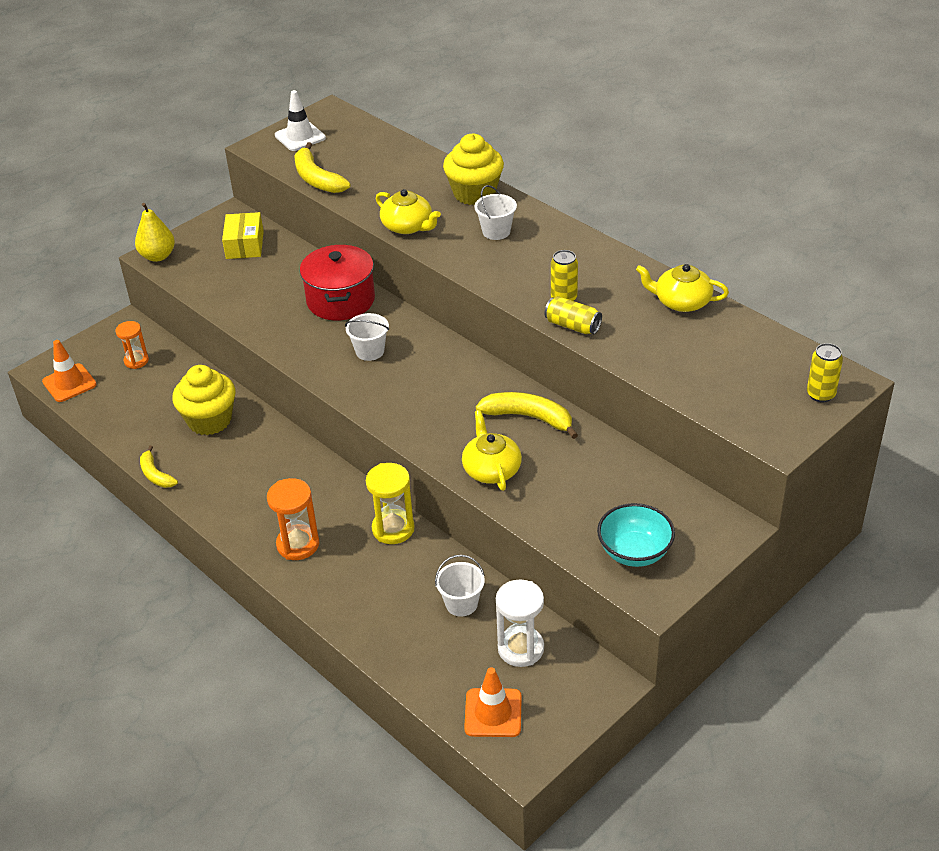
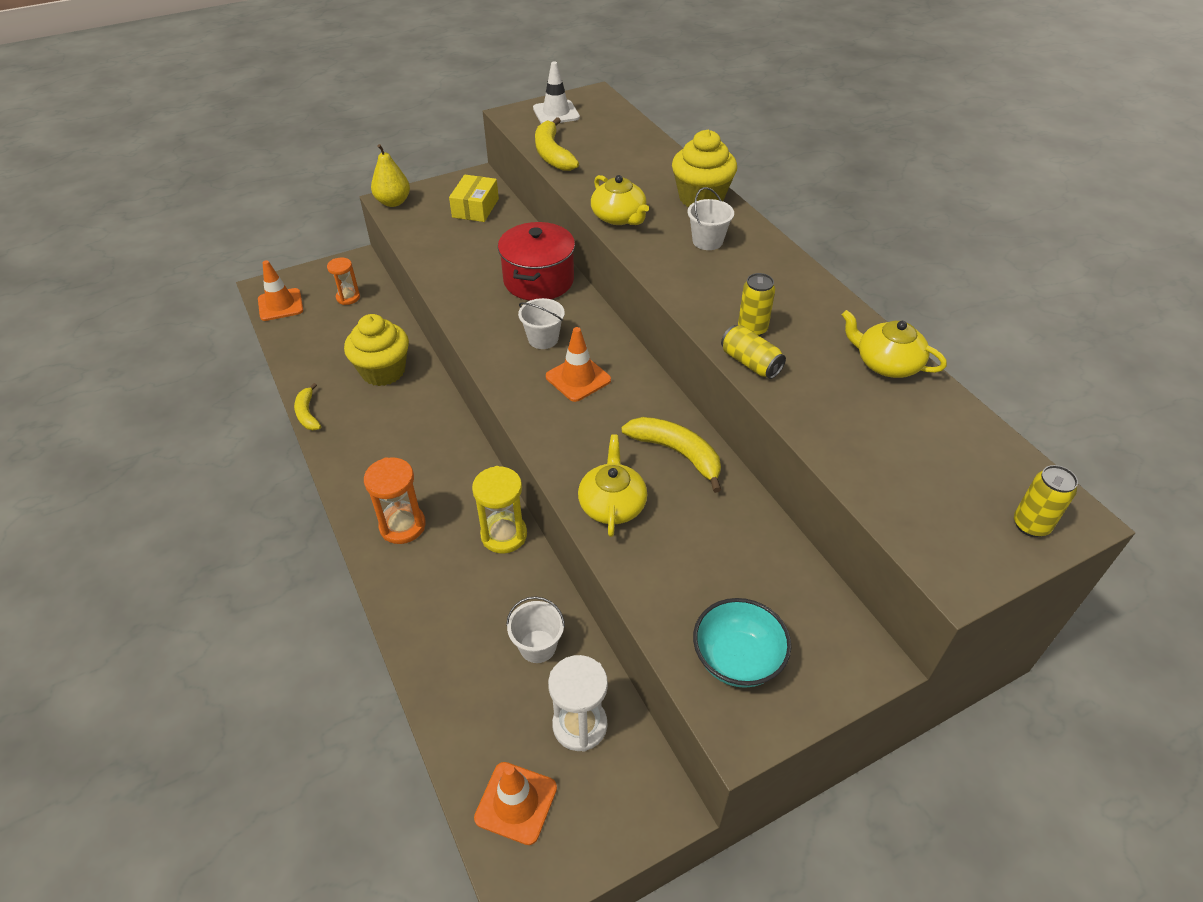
camera: 15 degrees right, 5 degrees up
(417, 377) = (578, 378): none -> orange traffic cone

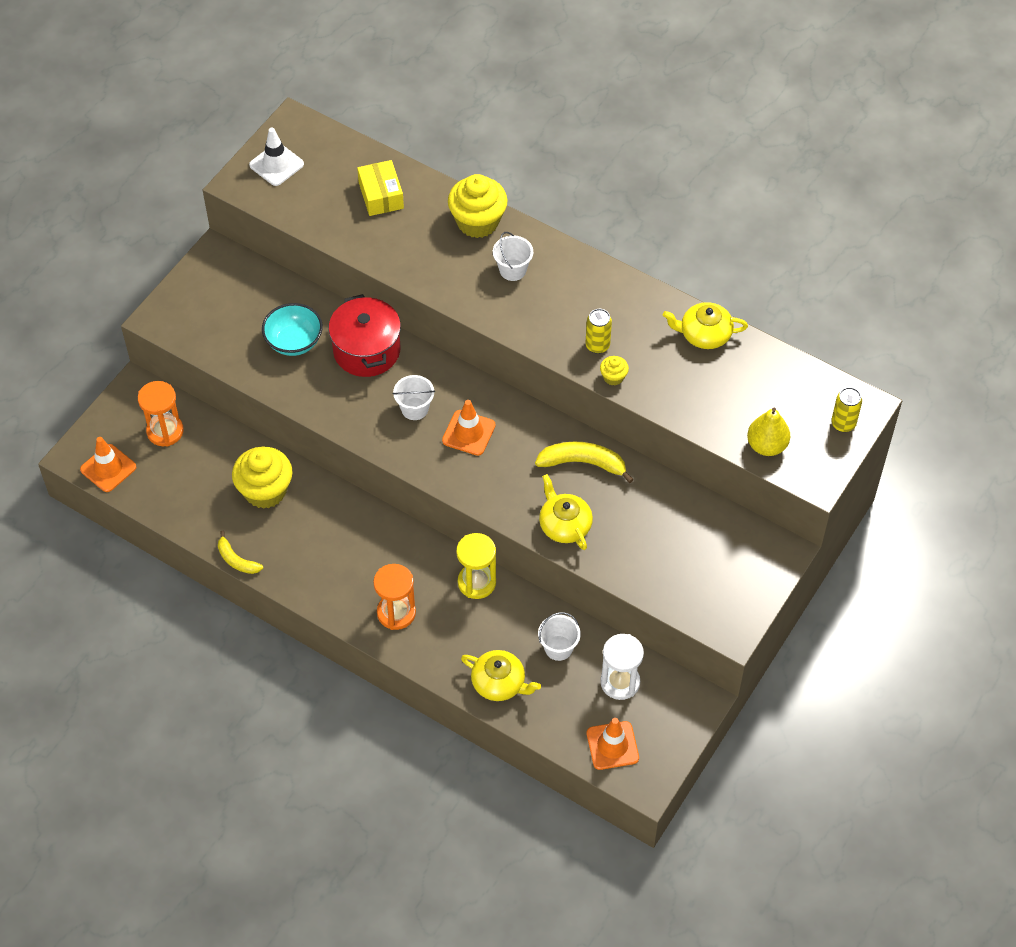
camera: 30 degrees left, 10 degrees up
(348, 297) = (165, 431): orange hourglass -> orange hourglass, size x1.51
(393, 202) = (162, 319): yellow pear -> yellow pear (766, 445)
(475, 208) = (246, 292): yellow box -> yellow box (381, 195)
(552, 154) = (314, 222): yellow banana -> none
(619, 217) = (425, 274): yellow teapot -> yellow teapot (499, 683)
(737, 659) = (707, 590): turquoise bowl -> turquoise bowl (294, 342)
(750, 363) = (613, 377): yellow can -> yellow cupcake

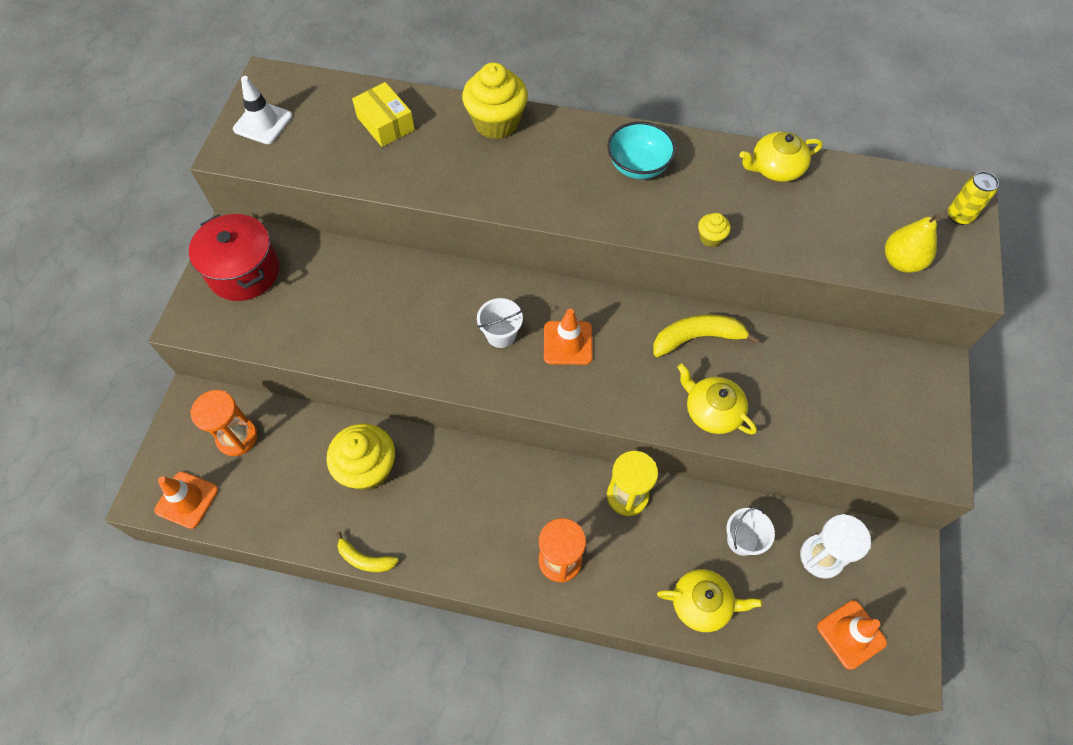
camera: 20 degrees left, 5 degrees up
(294, 342) = (345, 302): turquoise bowl -> turquoise bowl (638, 166)
(367, 350) = (425, 289): red pot -> red pot (244, 272)
(512, 270) = (554, 159): white bucket -> none
(597, 345) = (677, 210): yellow can -> none

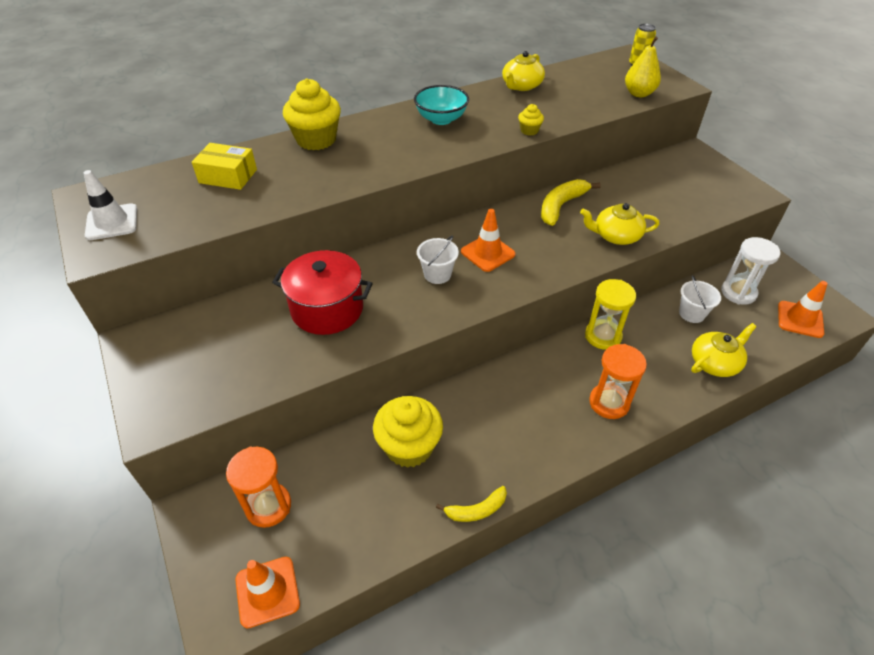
camera: 40 degrees left, 15 degrees down
(244, 272) = (174, 355): red pot -> red pot (327, 309)

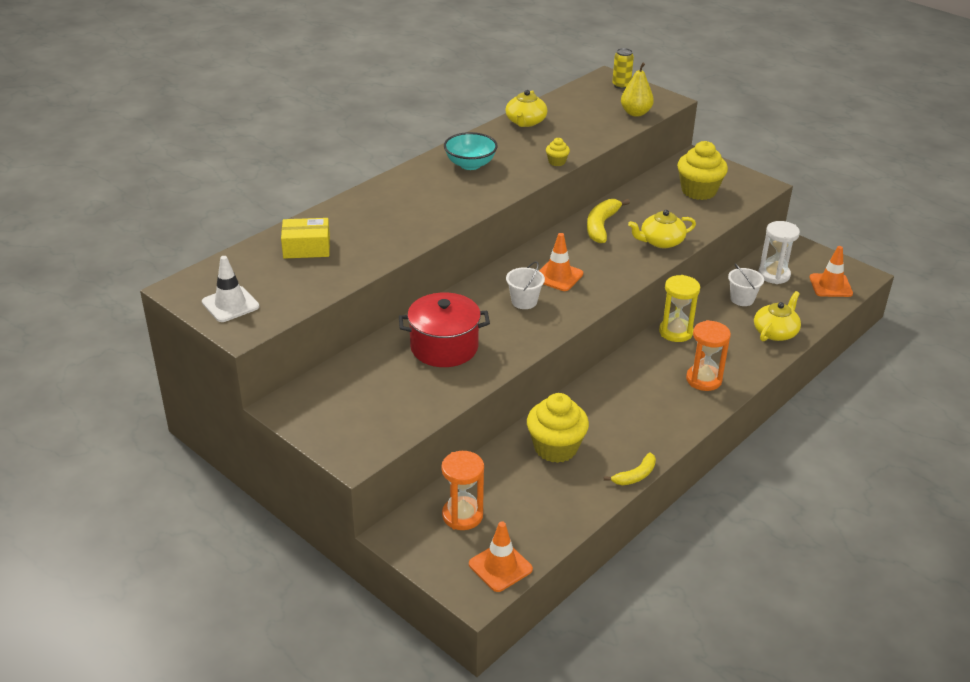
camera: 20 degrees left, 10 degrees down
(316, 140) = (365, 202): yellow cupcake -> yellow cupcake (698, 191)

